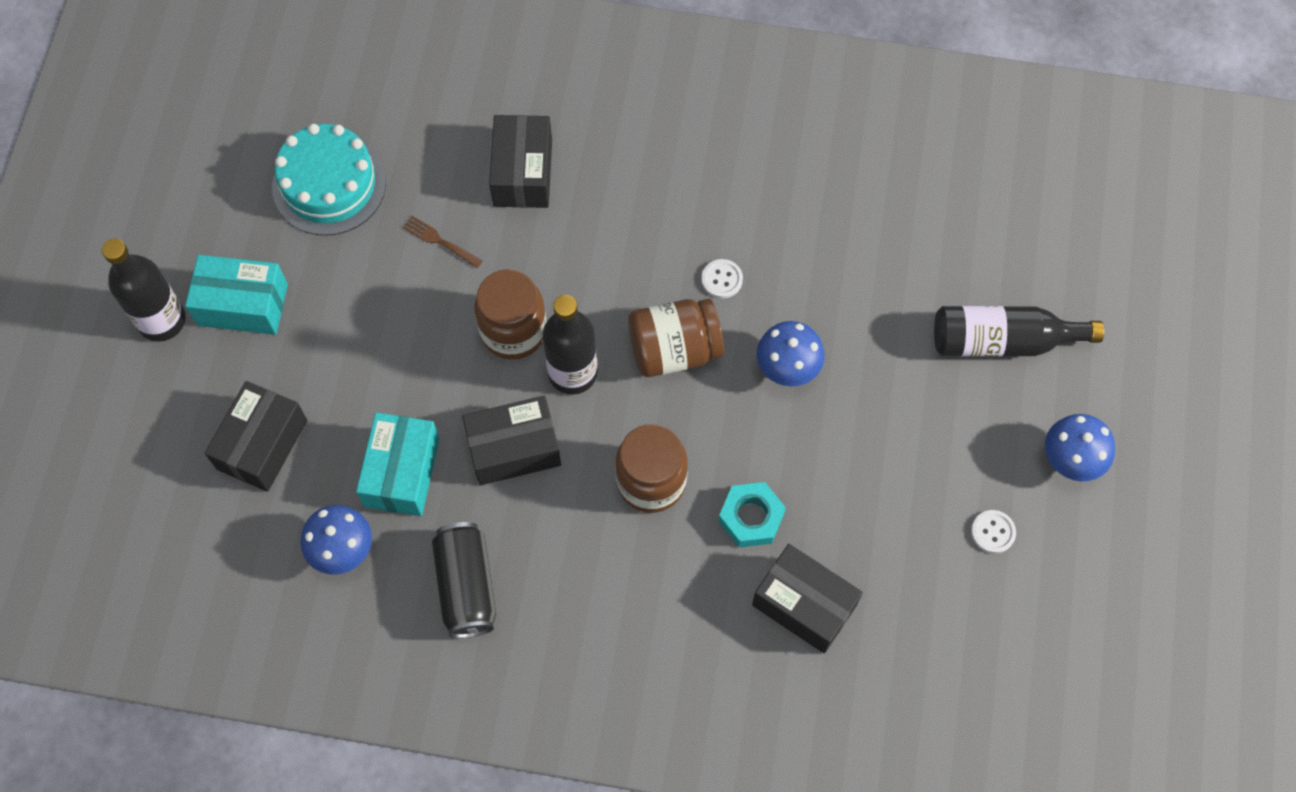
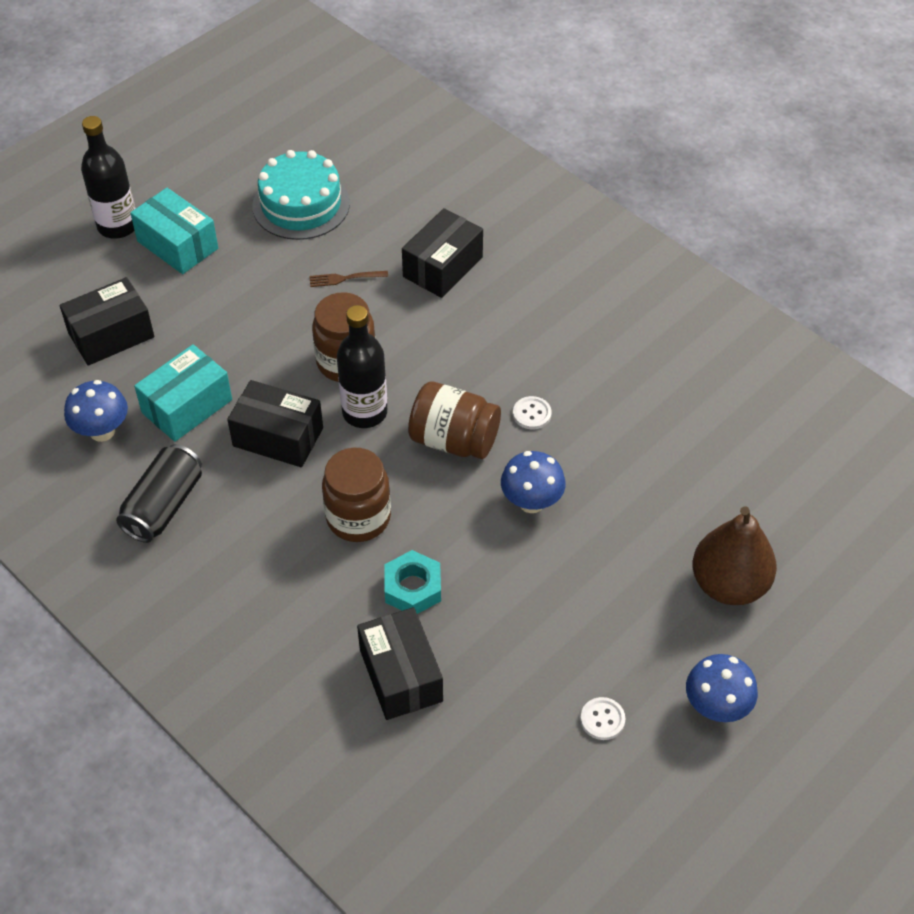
camera: 35 degrees right, 15 degrees down
(440, 241) = (345, 278): brown fork -> brown fork turned 75 degrees counterclockwise
(1003, 341) = (729, 584): black bottle -> brown pear

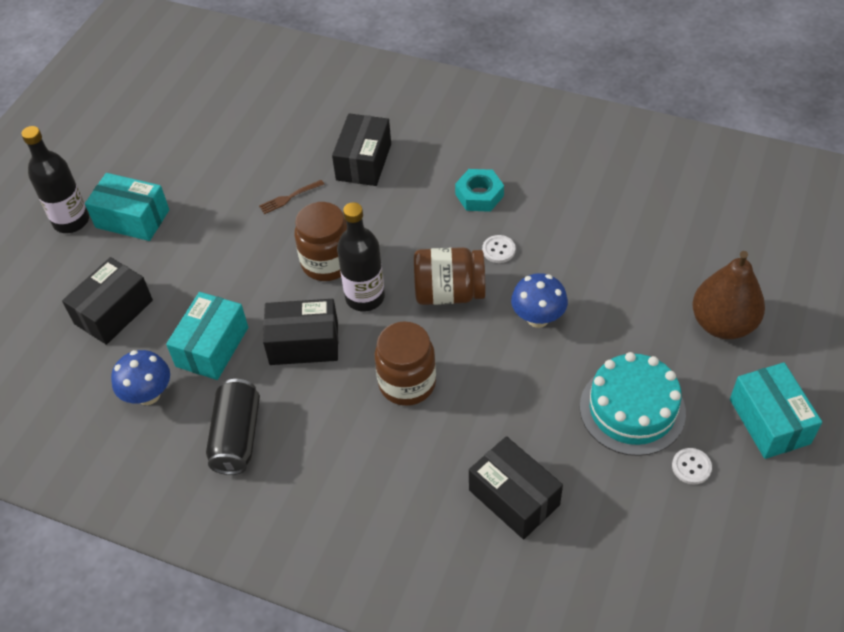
camera: 20 degrees left, 0 degrees up
(301, 204) = (220, 152): turquoise cake -> turquoise cake (632, 409)
(413, 588) = (483, 422): turquoise nut -> turquoise nut (479, 195)
(716, 707) = (769, 421): blue mushroom -> turquoise box

